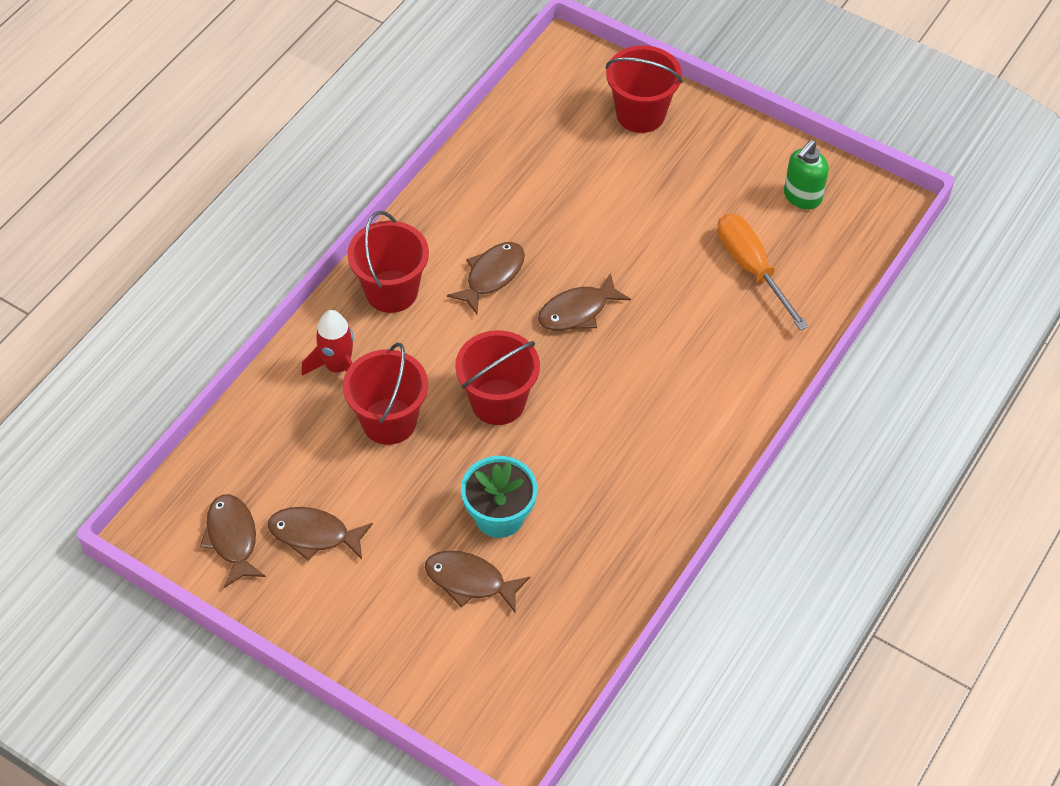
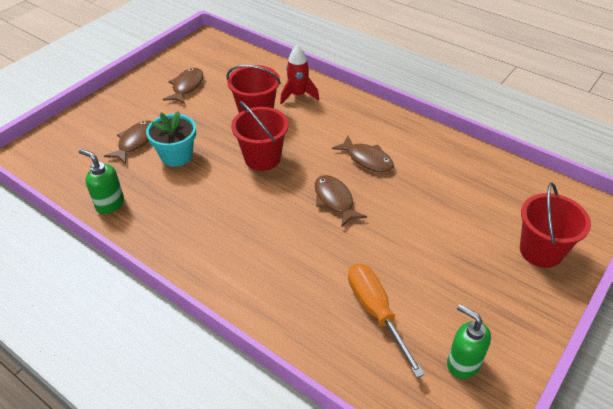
camera: 95 degrees right, 10 degrees down
(232, 538) = (193, 61): brown fish -> none
(391, 291) = (354, 116): red bucket -> none
(612, 583) = (109, 204): none -> green soap dispenser
(751, 268) = (376, 312): orange screwdriver -> orange screwdriver turned 90 degrees counterclockwise

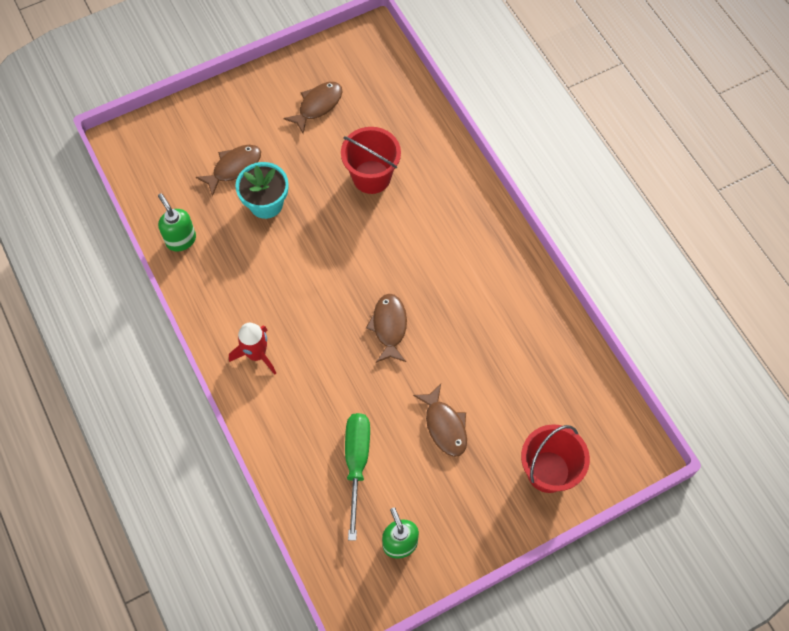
camera: 25 degrees right, 20 degrees up
(262, 158) = (347, 243): red bucket -> none
(298, 95) = (429, 167): red rocket -> red rocket (256, 354)
(367, 159) = (451, 289): brown fish -> brown fish (444, 426)
(376, 312) = (356, 463): orange screwdriver -> green screwdriver

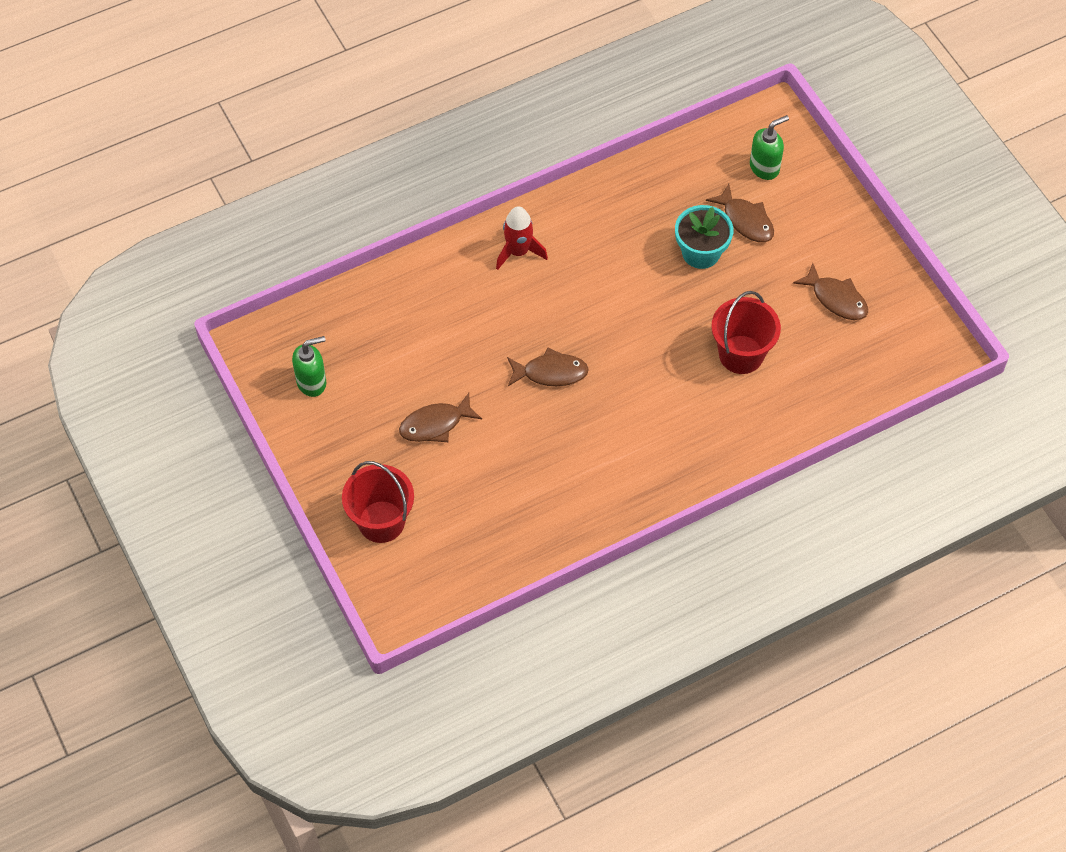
camera: 90 degrees right, 5 degrees down
(181, 240) = (652, 177): green soap dispenser -> green soap dispenser (764, 167)
(356, 463) = (397, 343): green screwdriver -> none

